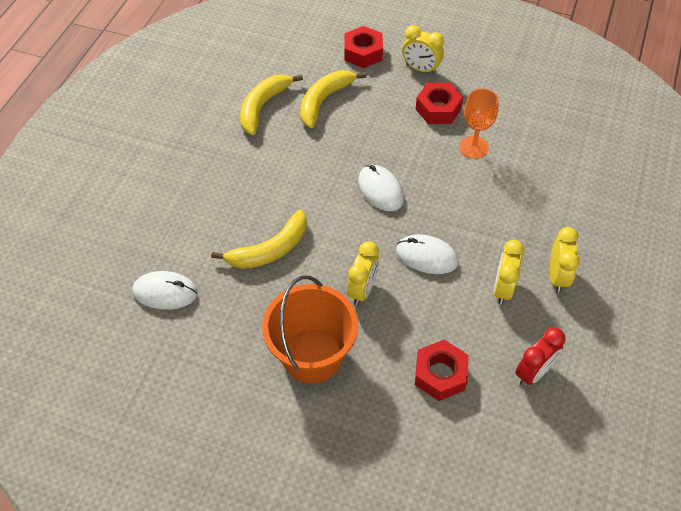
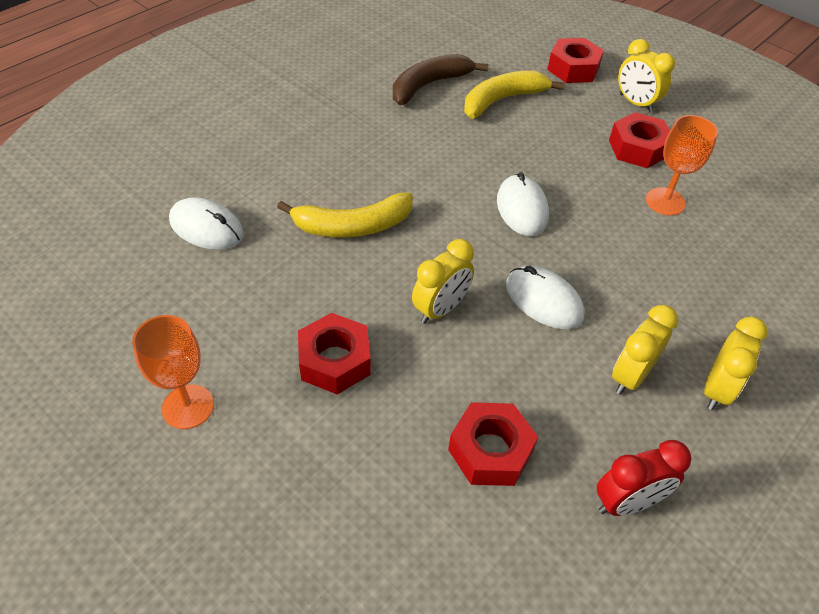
camera: 20 degrees right, 5 degrees down
(234, 427) = (188, 406): none -> orange goblet
(263, 107) = (429, 85): yellow banana -> brown banana
(312, 355) = (334, 361): orange bucket -> red nut

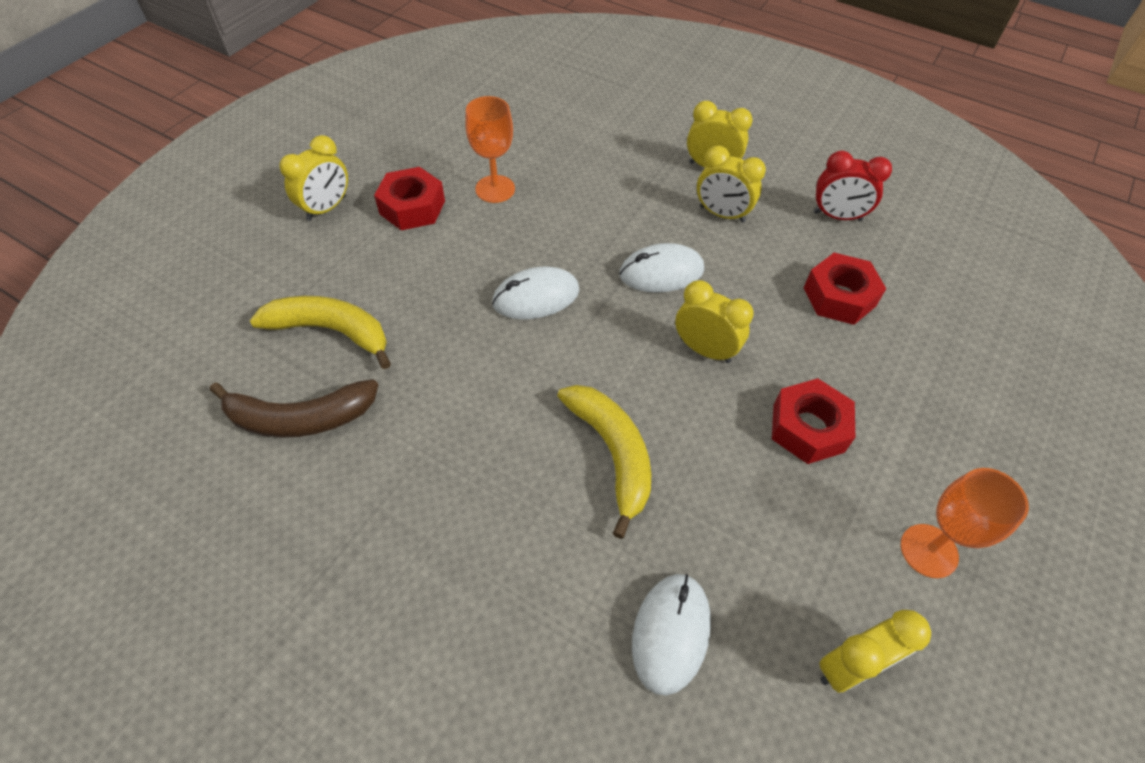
camera: 100 degrees left, 5 degrees up
(133, 317) = (850, 666): none -> yellow clock
(429, 85) = (300, 418): brown banana -> brown banana turned 45 degrees counterclockwise
(502, 100) = (331, 331): yellow banana -> yellow banana turned 150 degrees clockwise
(543, 300) = (661, 272): white mouse -> white mouse turned 45 degrees clockwise
(573, 69) = (254, 264): red nut -> none
(627, 502) = (837, 216): red clock -> red clock turned 135 degrees clockwise

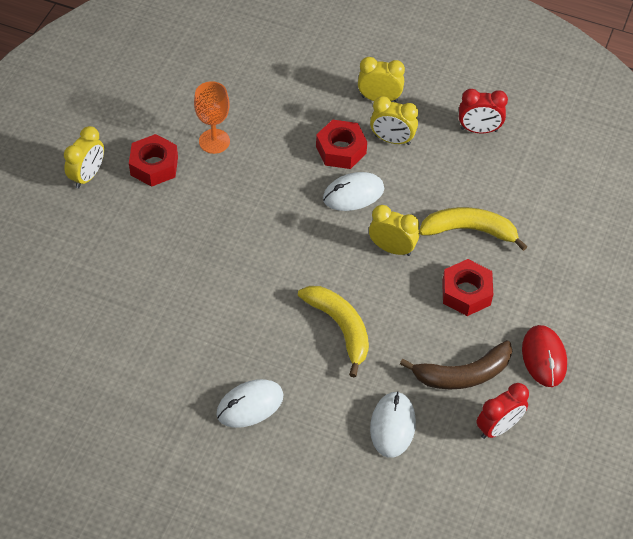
camera: 10 degrees left, 0 degrees up
(300, 418) = (126, 335): brown banana -> brown banana (463, 374)
(331, 331) = (125, 272): yellow banana -> yellow banana (469, 230)
(536, 297) = (266, 226): white mouse -> white mouse (250, 405)
(839, 297) = (483, 195): red nut -> red nut (341, 150)
(850, 666) = (498, 427): yellow clock -> red clock
(929, 551) = (544, 357): orange goblet -> red mouse

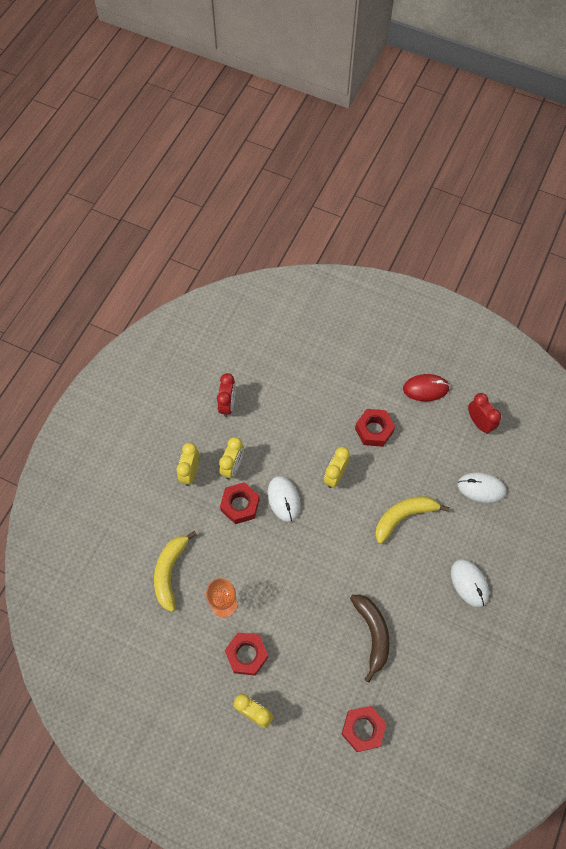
camera: 85 degrees left, 10 degrees up
(63, 283) = (363, 729): none -> red nut
(463, 374) = (440, 439): brown banana -> brown banana (372, 634)
(469, 230) = (320, 422): yellow banana -> yellow banana (170, 572)

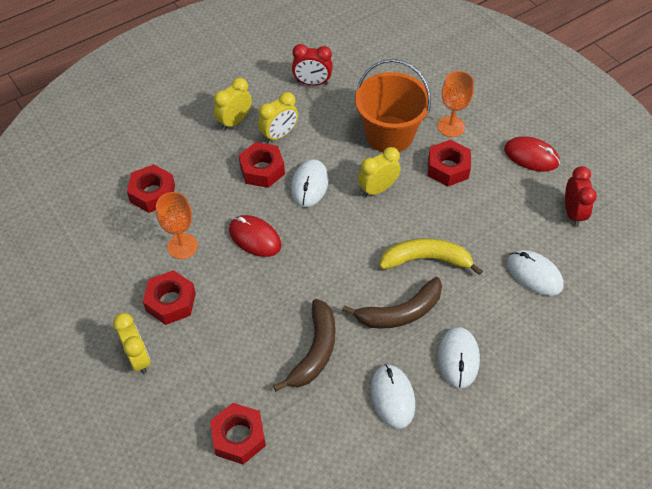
camera: 30 degrees right, 10 degrees down
(170, 572) = (152, 193): yellow banana -> red nut
(228, 405) = (312, 83): red clock -> red clock turned 60 degrees clockwise
(272, 567) = (255, 238): none -> red mouse
(315, 422) = (389, 134): none -> orange bucket
(355, 392) = (451, 126): none -> orange goblet
(411, 569) = (400, 312): none -> brown banana
(444, 638) = (392, 397): none -> white mouse

